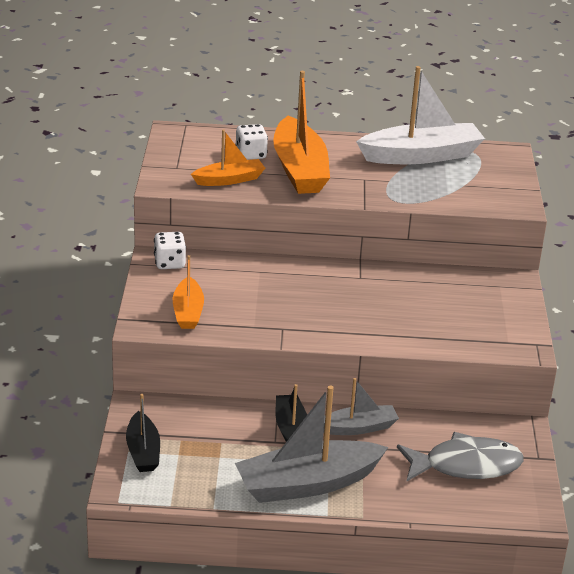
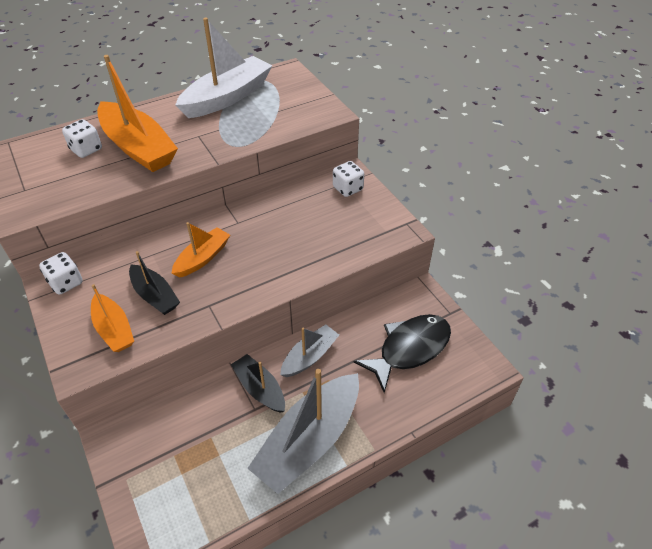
camera: 30 degrees left, 15 degrees up
(143, 451) = (147, 490): black boat -> black boat (155, 296)
(229, 180) = (82, 183): orange boat -> orange boat (202, 258)
(466, 465) = (409, 349): grey fish -> black fish
(500, 292) = (347, 188): none -> white dice

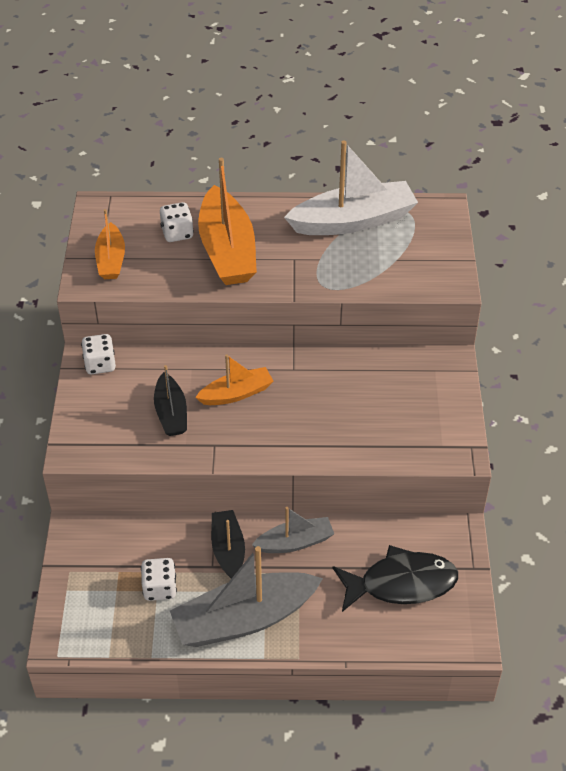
camera: 30 degrees right, 0 degrees up
(114, 329) = (119, 430): orange boat -> orange boat (111, 260)
(347, 188) = (435, 378): white dice -> white dice (160, 588)

